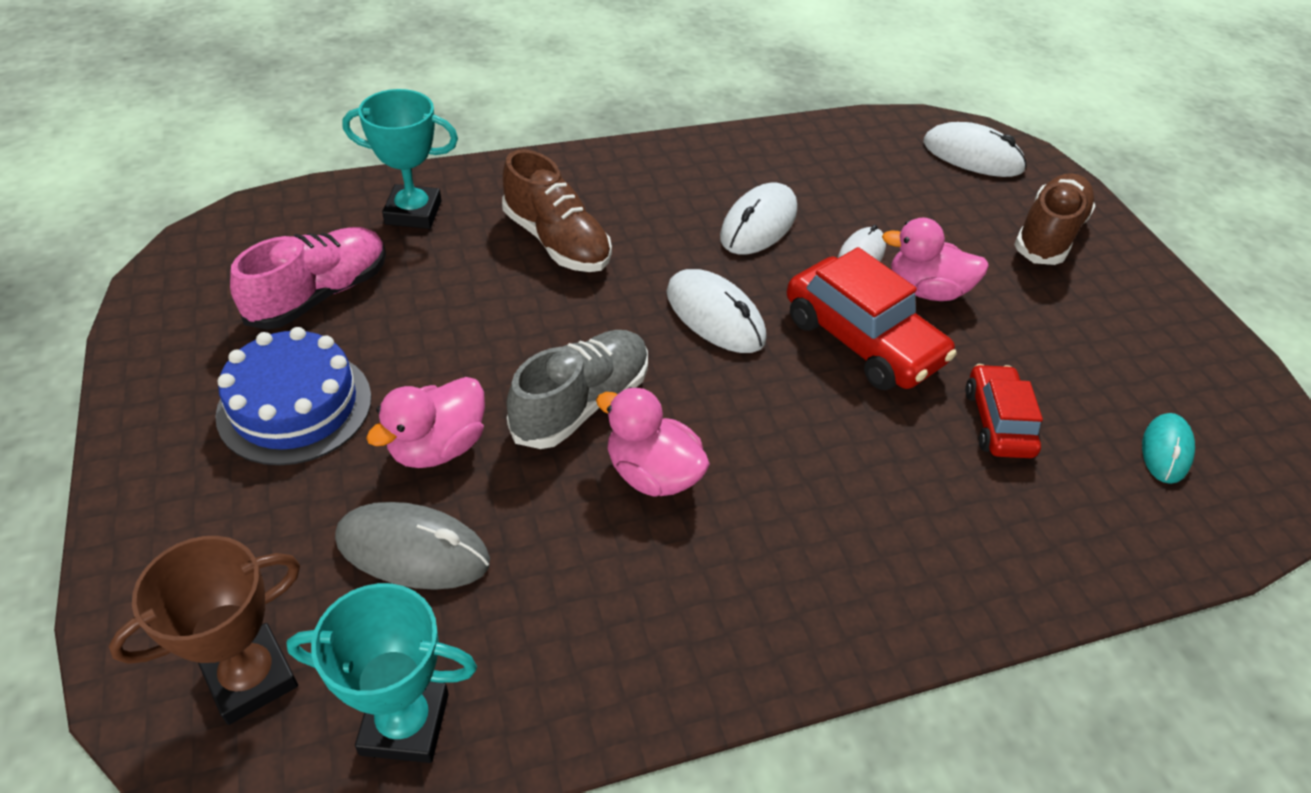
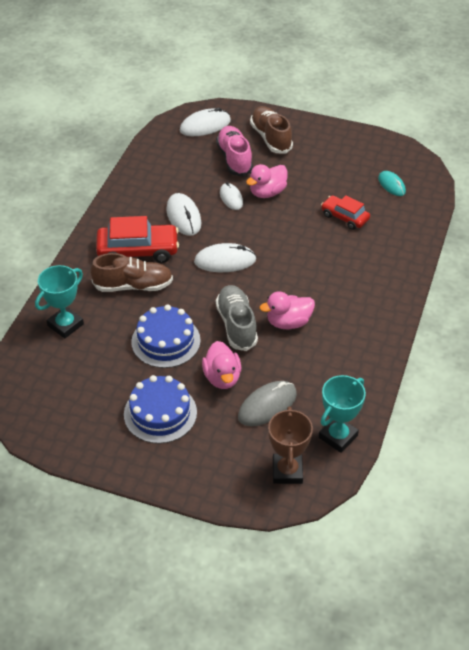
camera: 50 degrees left, 0 degrees up
(320, 295) = (95, 380): pink shoe -> pink shoe (234, 159)
(468, 333) = (166, 341): none -> blue cake
(862, 340) = (276, 227): red car -> red car (138, 251)

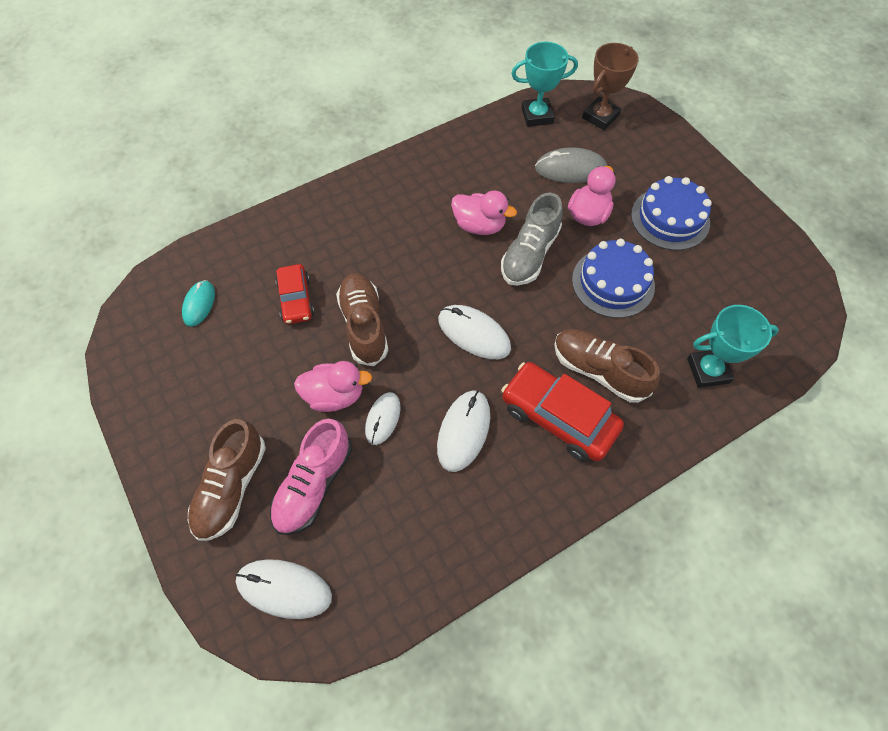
camera: 140 degrees left, 15 degrees up
(291, 228) = (364, 325): none -> brown shoe

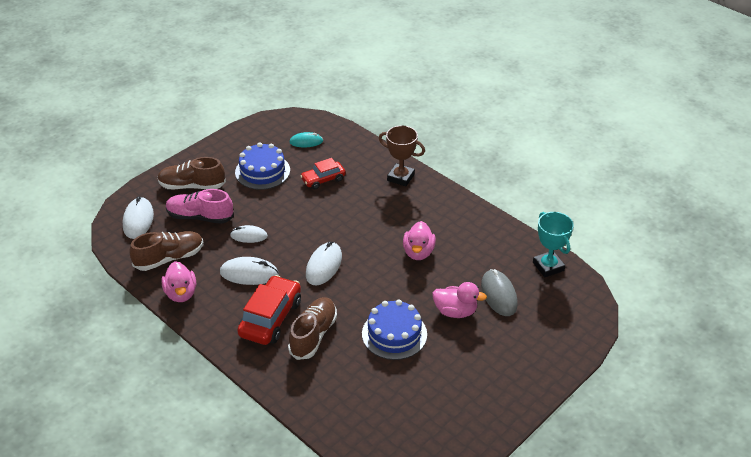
camera: 75 degrees right, 20 degrees down
(335, 395) = (259, 212): pink duck -> pink duck (181, 293)
(364, 325) = (314, 213): brown shoe -> brown shoe (169, 258)
(529, 254) = (402, 283): grey shoe -> none
(600, 117) = (568, 306): brown trophy -> brown trophy (400, 177)
(670, 218) = (473, 363): blue cake -> blue cake (262, 171)
(708, 370) = (332, 398): turquoise trophy -> none

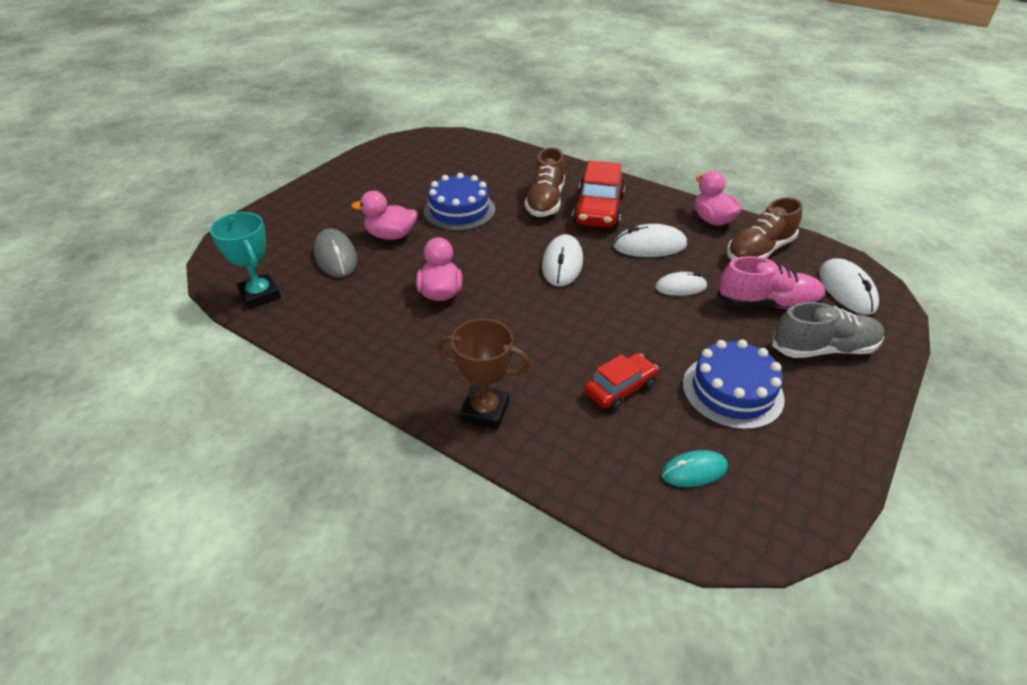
camera: 170 degrees right, 0 degrees up
(192, 186) = (823, 349): brown shoe -> grey shoe

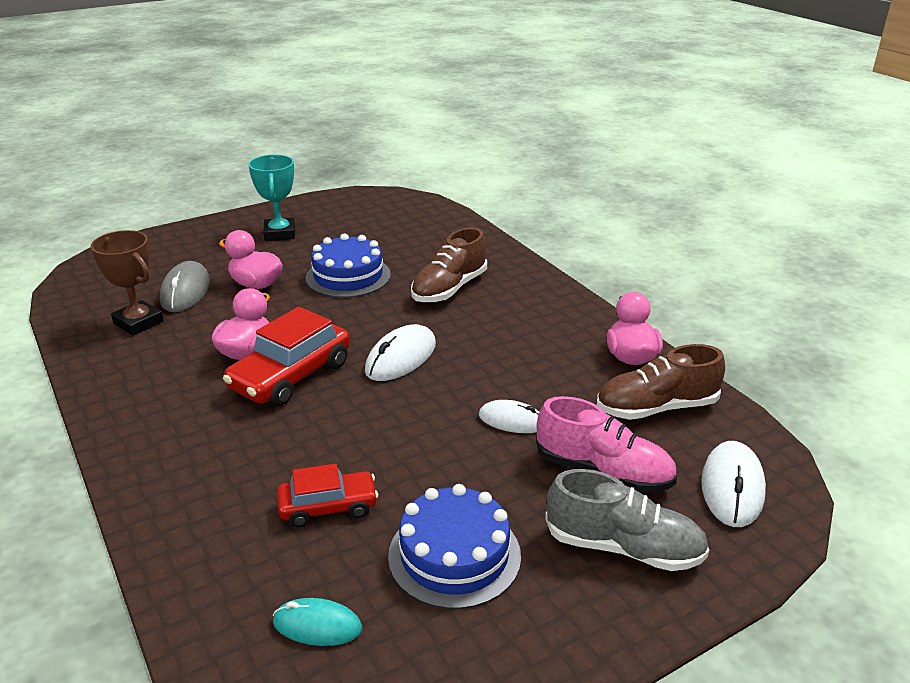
camera: 25 degrees right, 10 degrees down
(260, 295) = (86, 308): turquoise trophy -> turquoise trophy (280, 233)
(485, 411) = (169, 481): brown trophy -> brown trophy (138, 322)
(598, 210) = (500, 311): red car -> red car (291, 376)
(649, 246) = (521, 365): white mouse -> none

